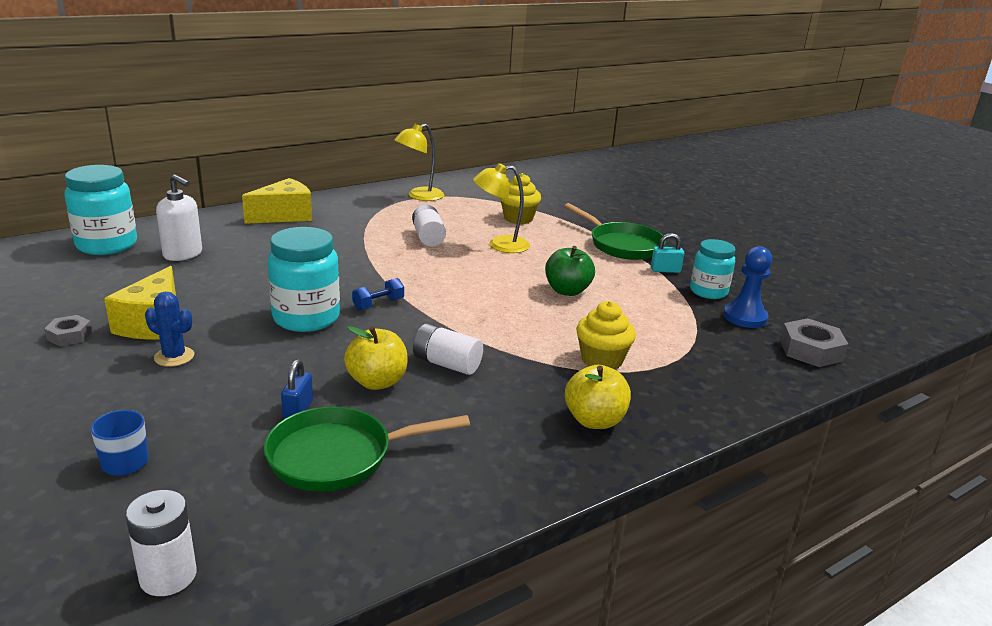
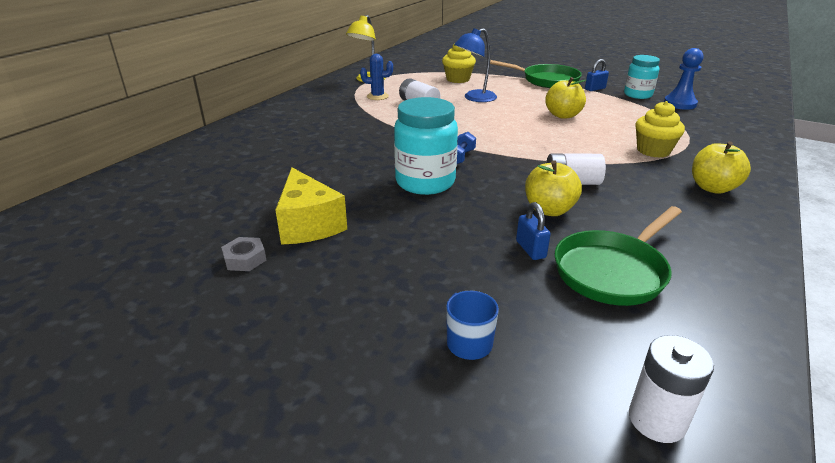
camera: 25 degrees left, 5 degrees up
(107, 245) = (161, 175): turquoise jar -> none
(174, 357) = (369, 244): blue cactus -> blue cactus (377, 96)
(183, 254) = (245, 164): white soap dispenser -> none
(284, 216) = (286, 115): yellow cheese -> none
(500, 245) = (474, 98): yellow lamp -> blue lamp
(567, 291) = (563, 115): green apple -> yellow apple
(665, 270) = (595, 89): turquoise padlock -> blue padlock
(810, 350) = (740, 112): grey nut -> none

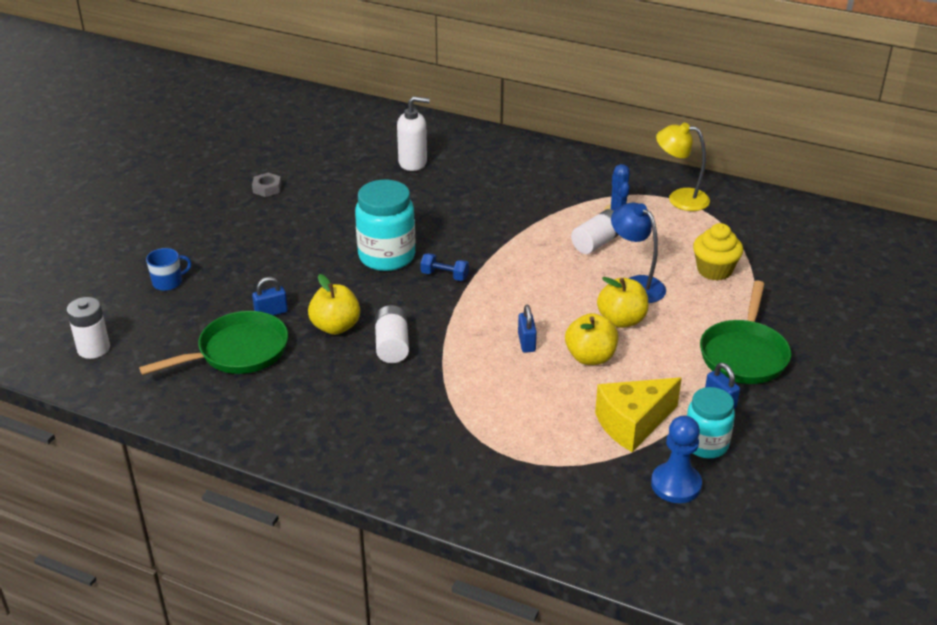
camera: 85 degrees right, 5 degrees up
(248, 165) = (413, 163): none -> white soap dispenser
(308, 224) = (312, 206): yellow cheese -> yellow cheese (632, 424)
(551, 132) = (526, 342): none -> blue padlock
(612, 271) = (238, 352): green pan -> green pan turned 105 degrees clockwise
(653, 150) = (483, 420): yellow cupcake -> none
(712, 188) = (385, 447): yellow apple -> yellow apple (621, 320)

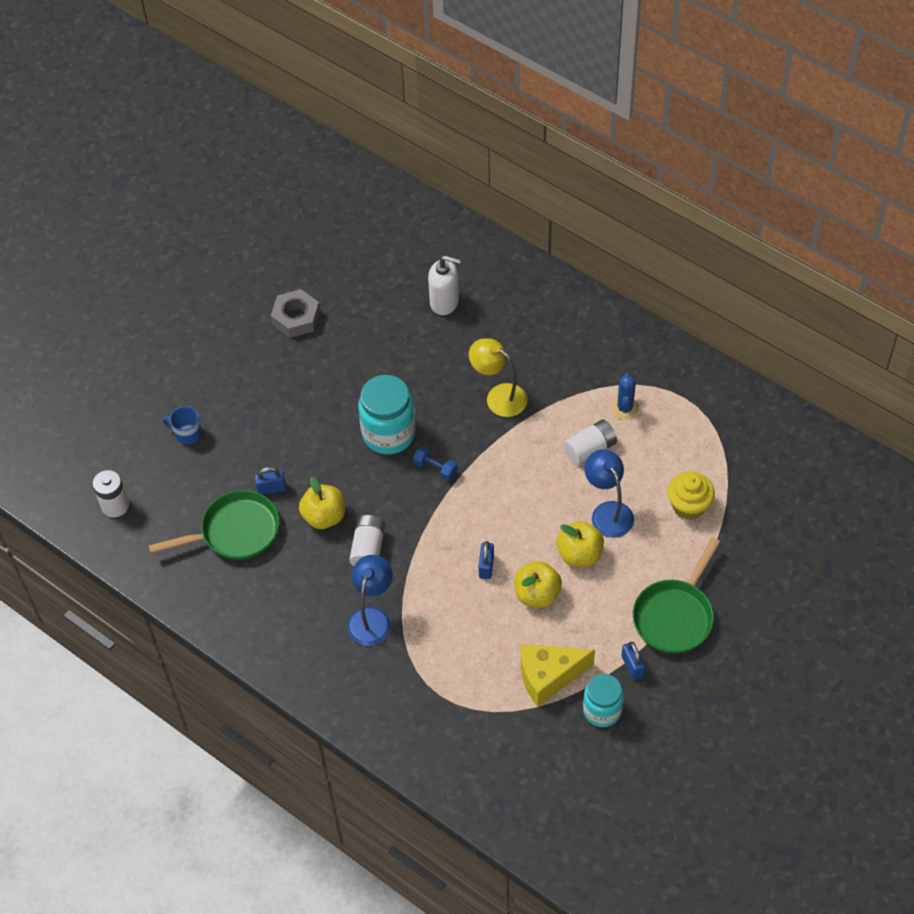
camera: 15 degrees right, 20 degrees up
(168, 282) = (187, 433): blue mug -> blue mug turned 150 degrees counterclockwise
(267, 188) = (296, 318): grey nut -> grey nut, size x1.66
(414, 402) = (372, 617): none -> blue lamp
(676, 484) = (562, 747): blue pawn -> none
(680, 198) = (692, 400): yellow lamp -> yellow lamp (499, 396)

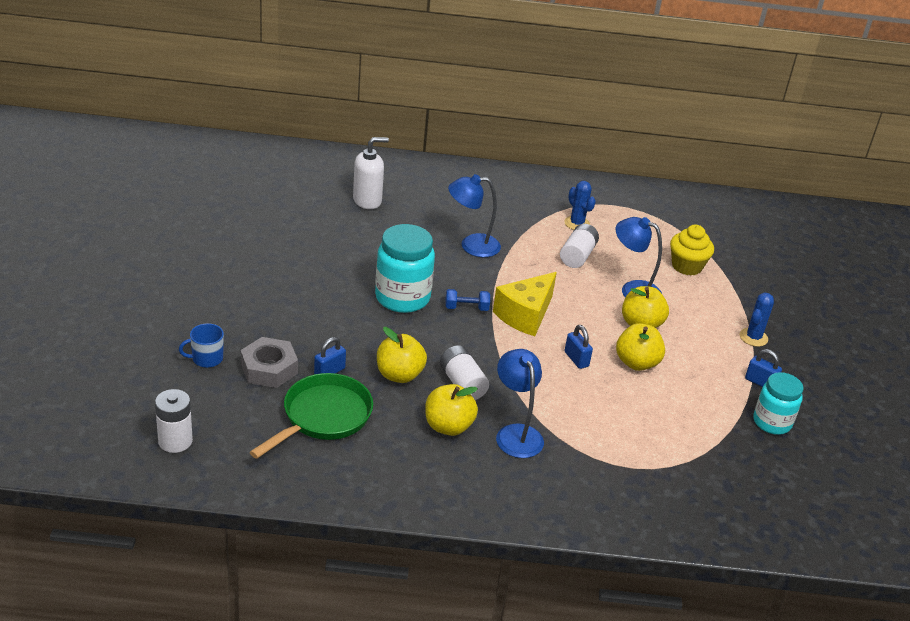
camera: 40 degrees left, 20 degrees down
(296, 318) = (243, 246): grey nut -> grey nut (269, 369)
(324, 585) = (448, 426): none -> yellow apple
(499, 396) = (471, 245): yellow lamp -> blue lamp
(548, 677) = (706, 416): yellow cheese -> yellow cheese (525, 315)
(675, 616) = (753, 337): green pan -> blue cactus

